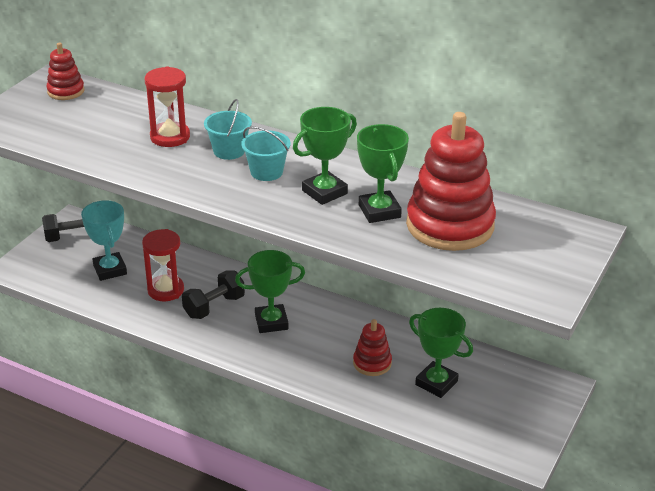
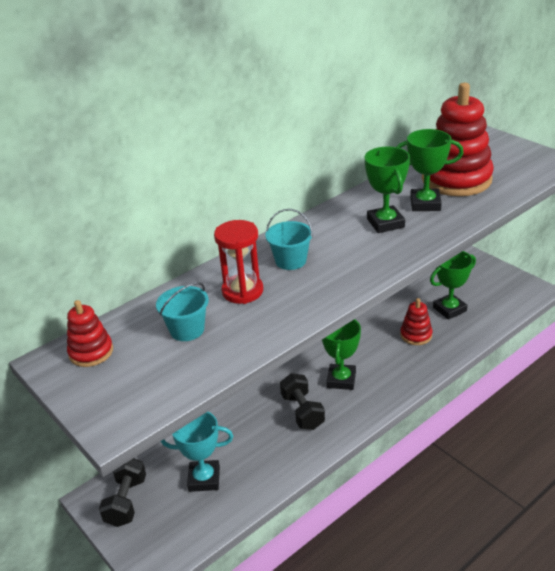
camera: 65 degrees left, 0 degrees up
(165, 290) = (261, 441): red hourglass -> none
(266, 172) = (338, 246): turquoise bucket -> turquoise bucket (187, 330)

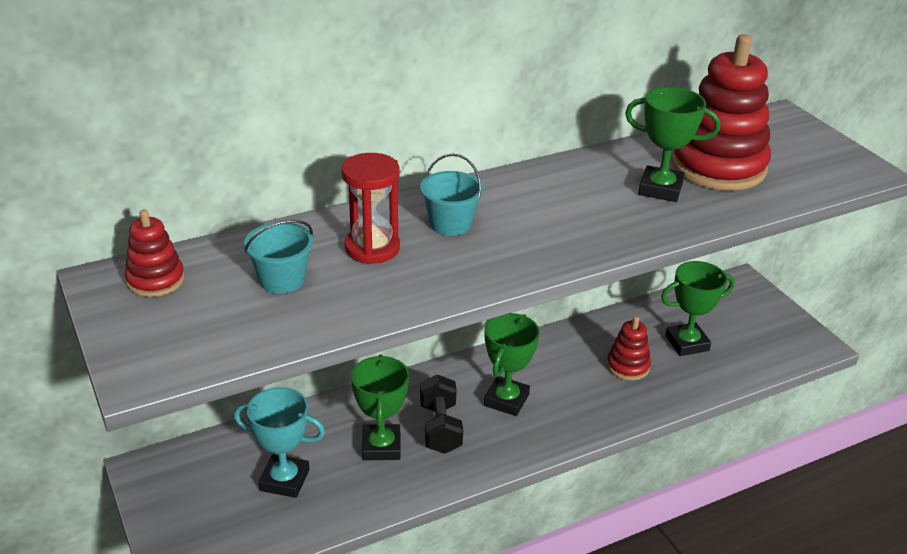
camera: 10 degrees right, 0 degrees up
(126, 501) = (180, 483): black dumbbell -> none
(385, 223) = (595, 203): green trophy -> green trophy (381, 446)

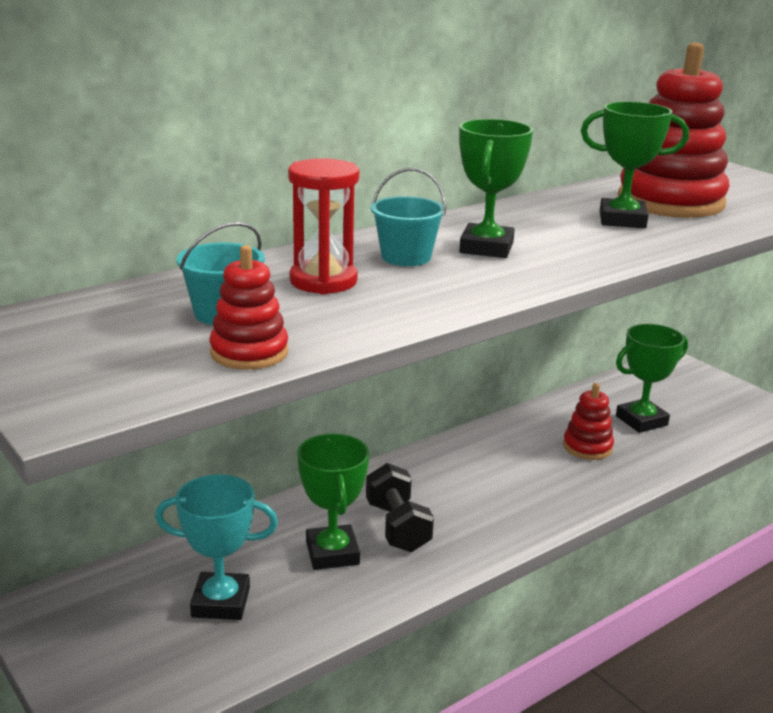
camera: 10 degrees left, 10 degrees down
(155, 280) = (58, 324): red stacking toy -> red stacking toy (249, 352)
(506, 400) = (465, 491): green trophy -> green trophy (486, 248)

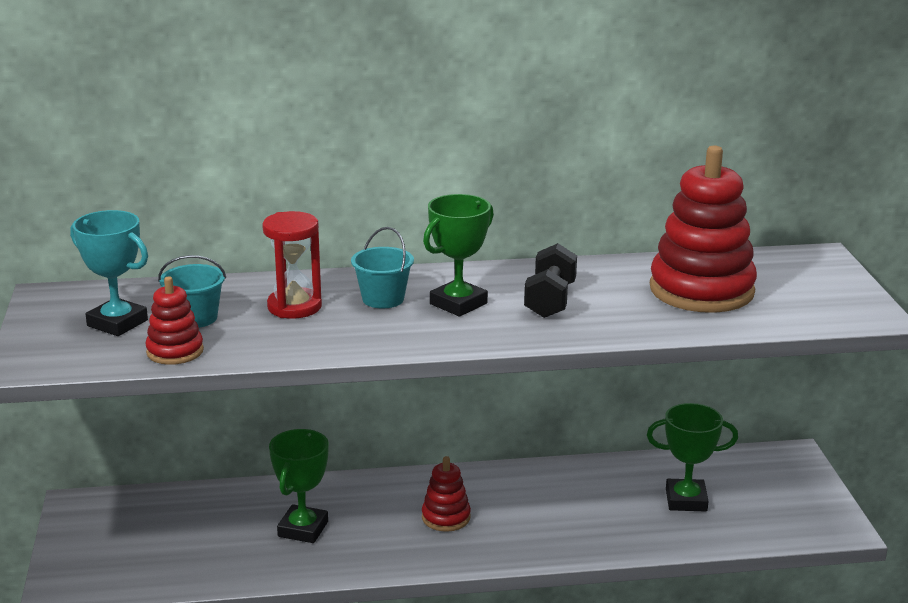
camera: 30 degrees right, 0 degrees up
(221, 602) = (195, 538): turquoise trophy -> turquoise trophy (117, 323)
(397, 527) = (370, 525): black dumbbell -> black dumbbell (550, 300)
(587, 447) = (604, 509): red stacking toy -> red stacking toy (446, 517)
(622, 220) = (620, 300): green trophy -> none

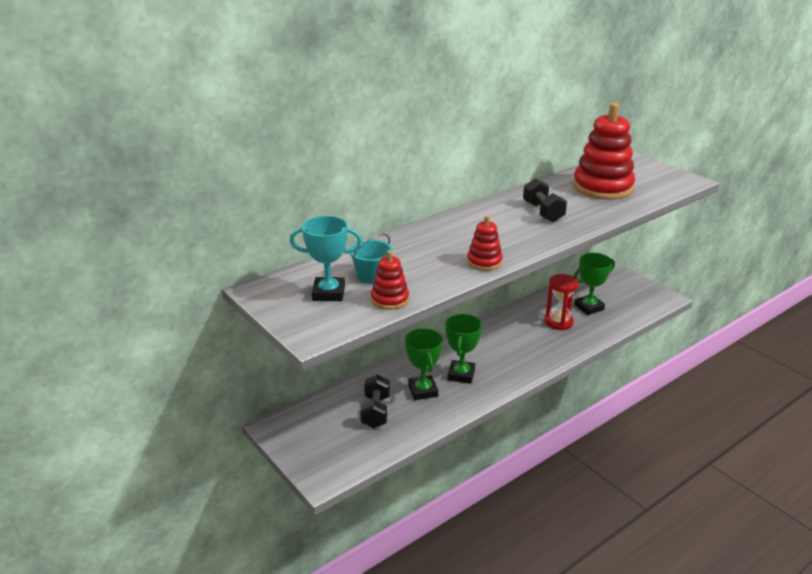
camera: 30 degrees left, 5 degrees up
(213, 533) = (375, 412): none -> black dumbbell
(294, 307) = (418, 253): red hourglass -> red hourglass (559, 322)
(383, 299) = (459, 235): turquoise bucket -> none
(446, 517) = (489, 357): red stacking toy -> red stacking toy (484, 262)
(458, 304) = (501, 226): green trophy -> green trophy (461, 375)

